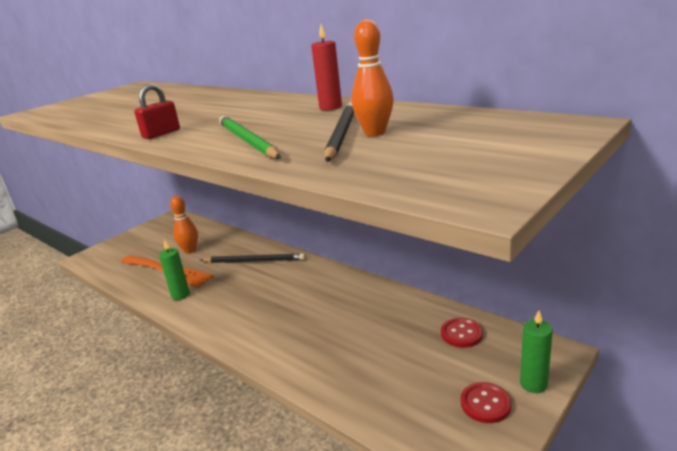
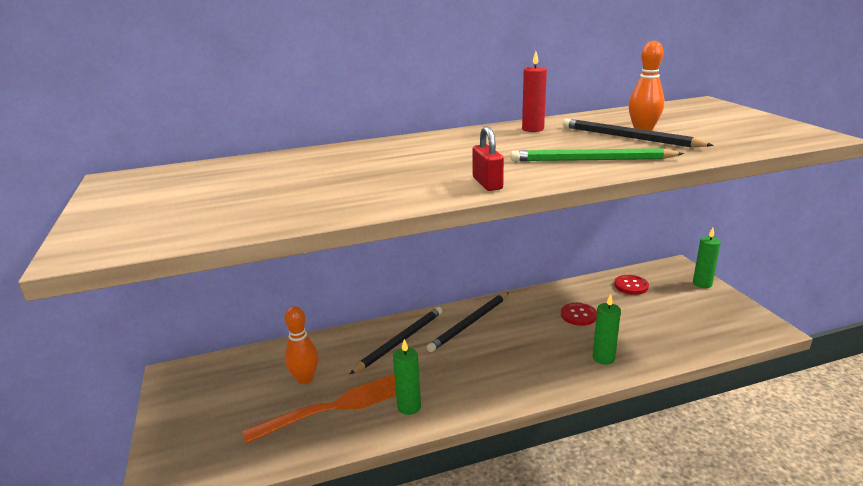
camera: 60 degrees left, 0 degrees up
(301, 276) = (469, 323): none -> black pencil
(302, 358) = (603, 358): none -> green candle
(485, 404) = (711, 305): red button -> red button (578, 315)

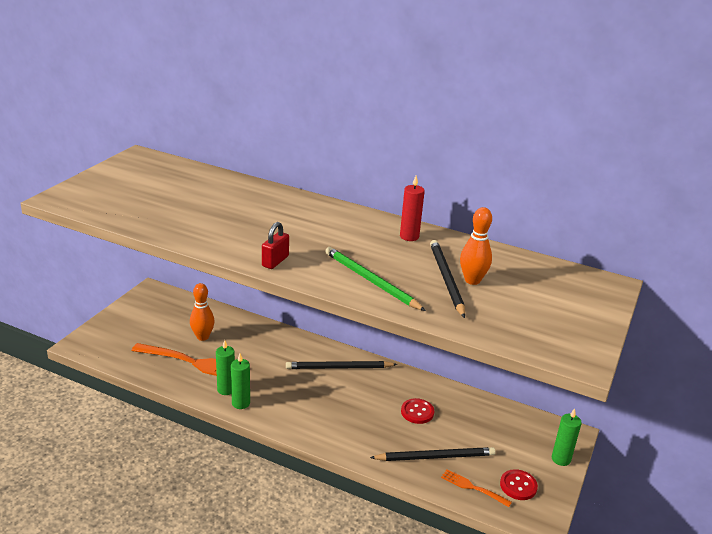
camera: 40 degrees right, 5 degrees up
(400, 341) = (282, 350): black pencil -> black pencil (435, 457)
(603, 358) = (378, 447): green candle -> green candle (241, 403)
(631, 286) = (499, 421): red button -> red button (518, 486)
(702, 337) = (473, 488): none -> orange fork

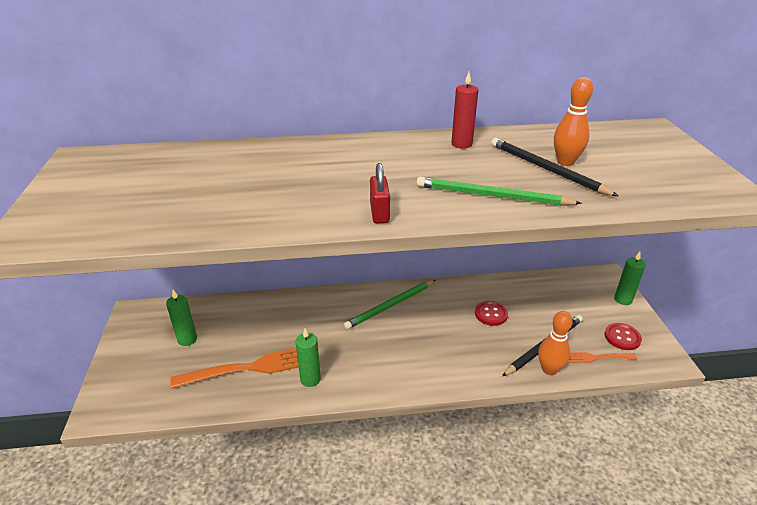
camera: 30 degrees left, 5 degrees up
(202, 337) = (235, 336): orange bowling pin -> orange bowling pin (549, 370)
(241, 403) = (338, 386): green candle -> green candle (187, 339)
(338, 368) = (390, 306): black pencil -> green pencil

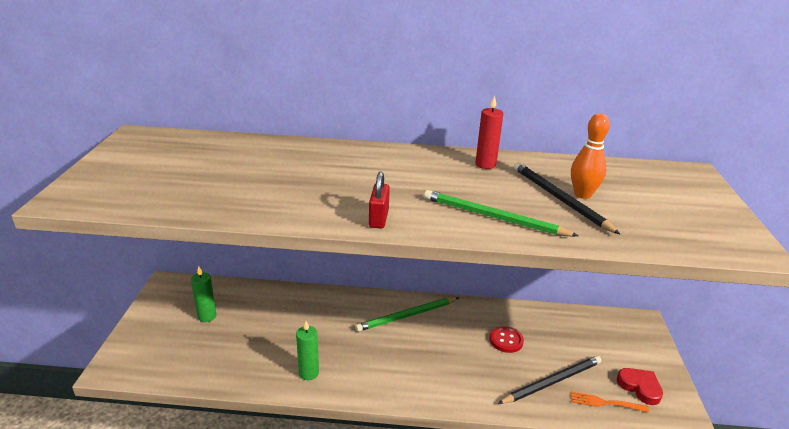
camera: 10 degrees right, 5 degrees down
(250, 368) = (256, 353): orange fork -> none
(549, 370) = (550, 406): orange bowling pin -> none
(622, 337) = (640, 387): red button -> red heart
(623, 299) = (653, 348): green candle -> none

